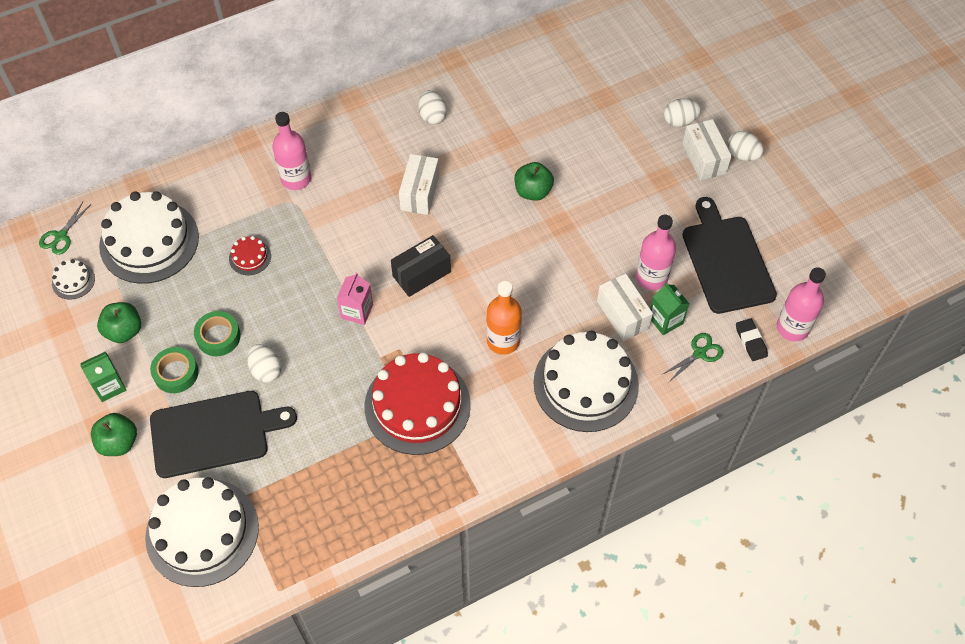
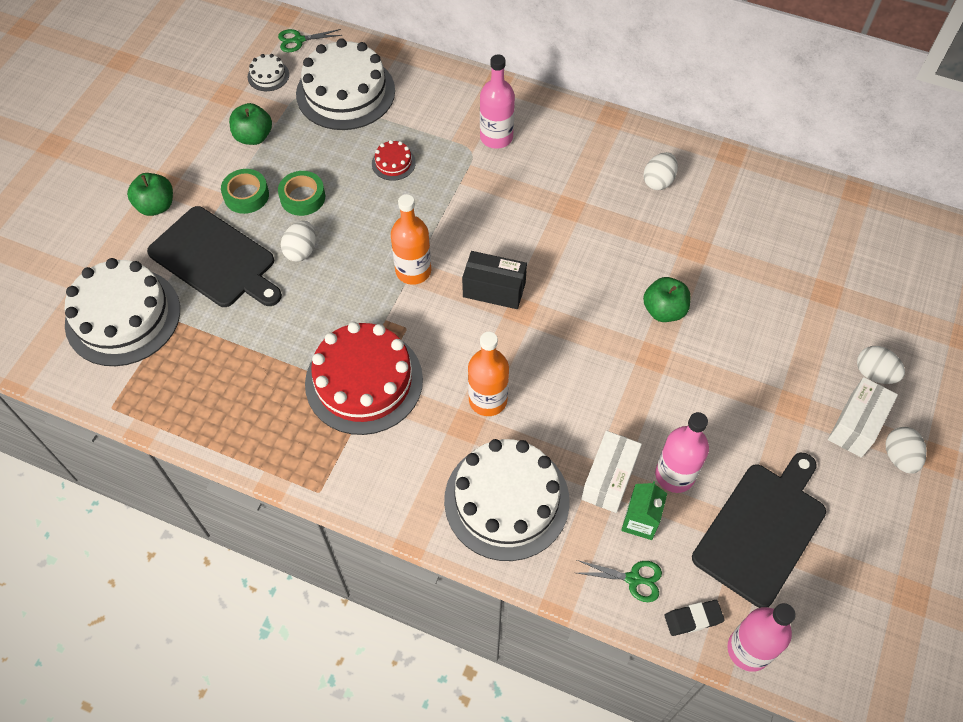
camera: 50 degrees right, 0 degrees up
(109, 386) = (199, 164): green carton -> none
(357, 311) = (413, 271): pink carton -> orange bottle
(420, 193) = (572, 229): white box -> none
(750, 341) = (693, 619): black eraser -> black eraser turned 45 degrees clockwise

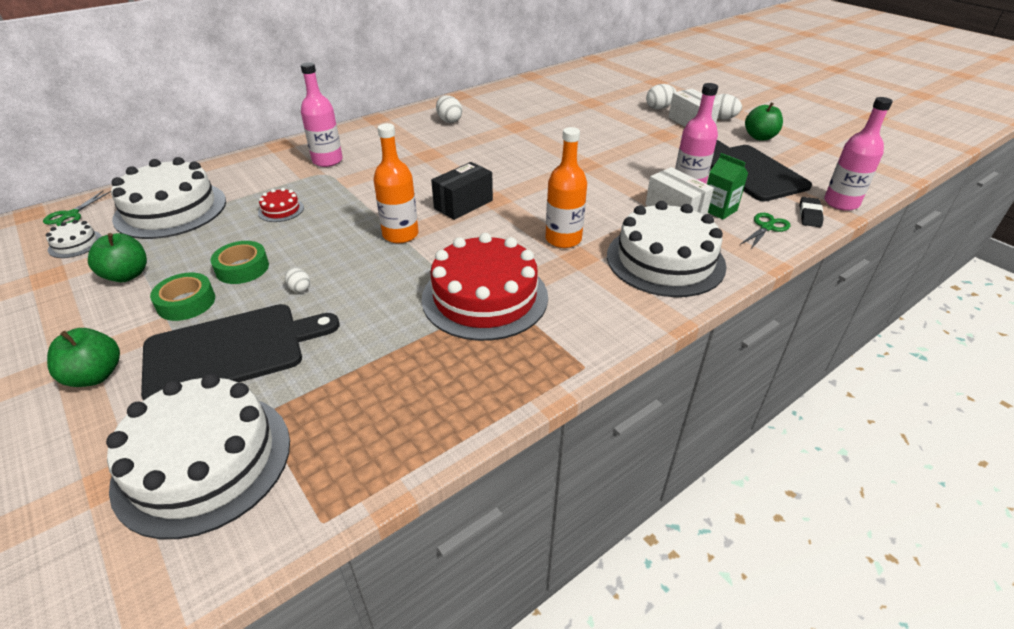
camera: 60 degrees left, 20 degrees down
(301, 250) = (299, 288): white egg -> white egg, size x0.60
(664, 310) = (553, 149): green apple -> green apple (759, 137)

